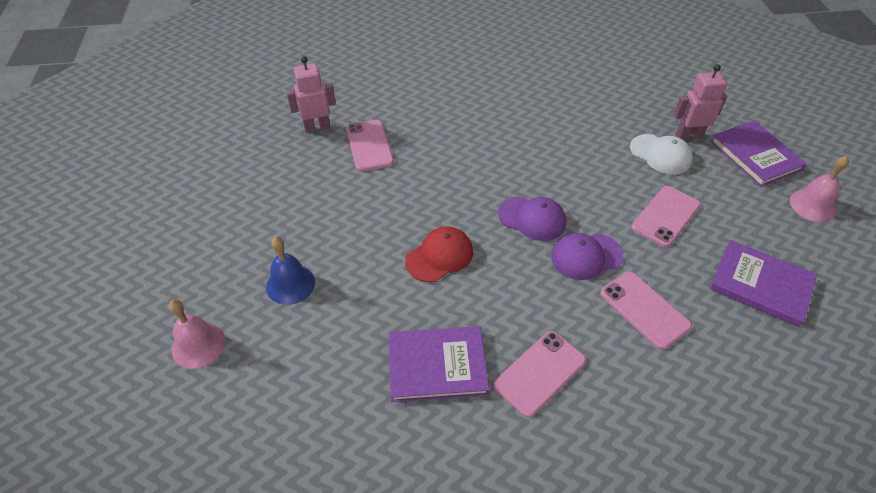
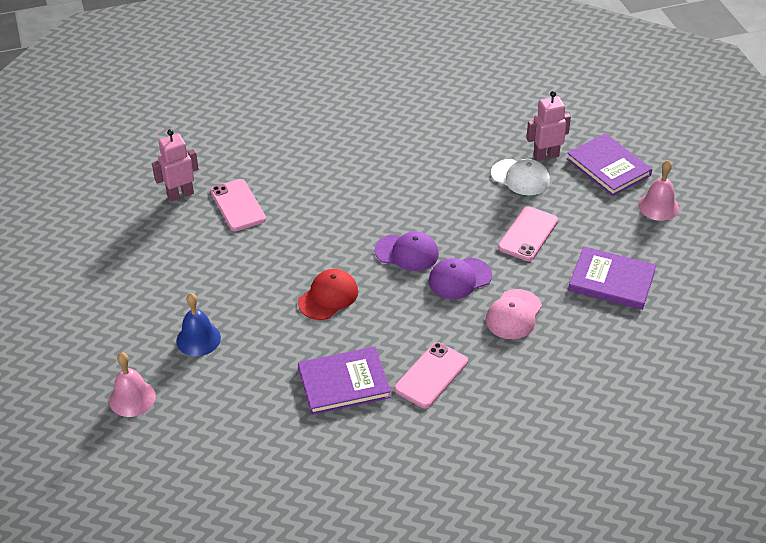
camera: 10 degrees left, 5 degrees down
(644, 309) = (513, 314): pink phone -> pink cap

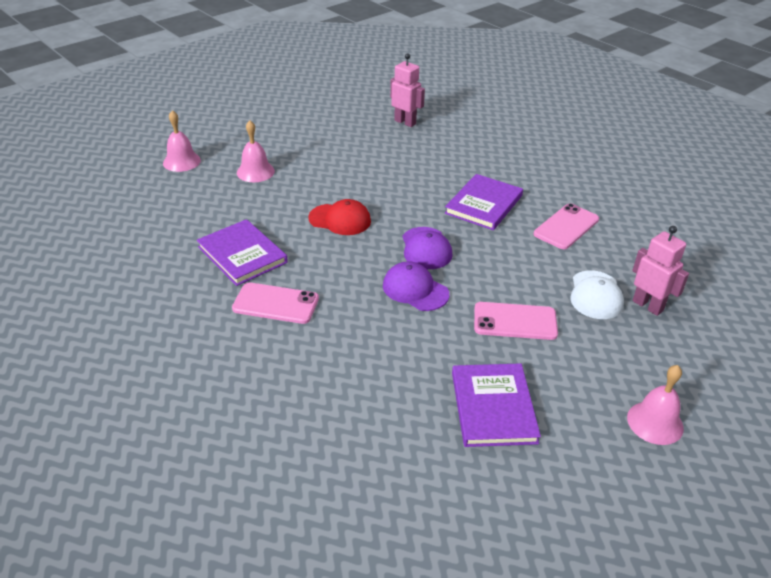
camera: 65 degrees right, 5 degrees down
(198, 339) = (255, 172): blue bell -> pink bell
(238, 205) = (414, 149): pink phone -> pink phone (566, 227)
(513, 314) = (389, 340): pink cap -> none
(608, 167) = (680, 360): purple book -> purple book (484, 204)

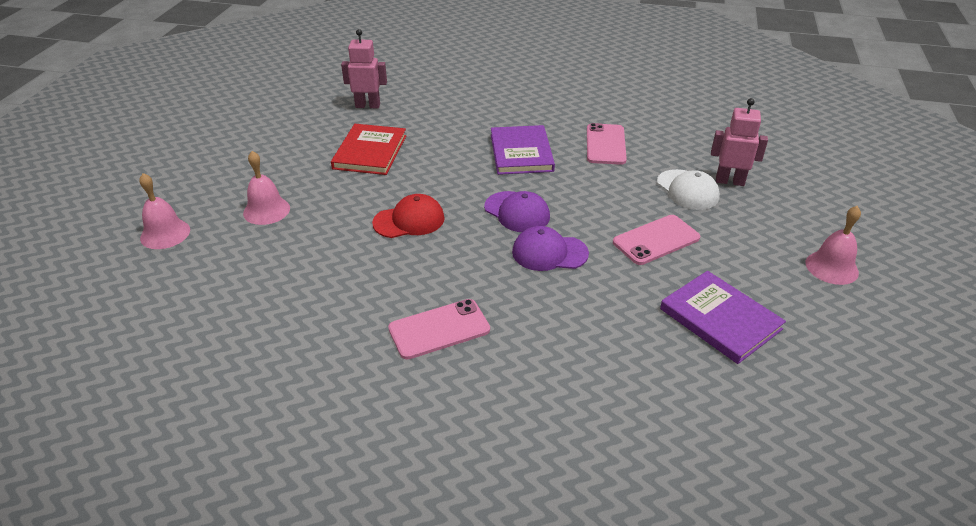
camera: 35 degrees left, 0 degrees up
(242, 255) = (349, 299): purple book -> none
(368, 158) = (370, 152): none -> red book

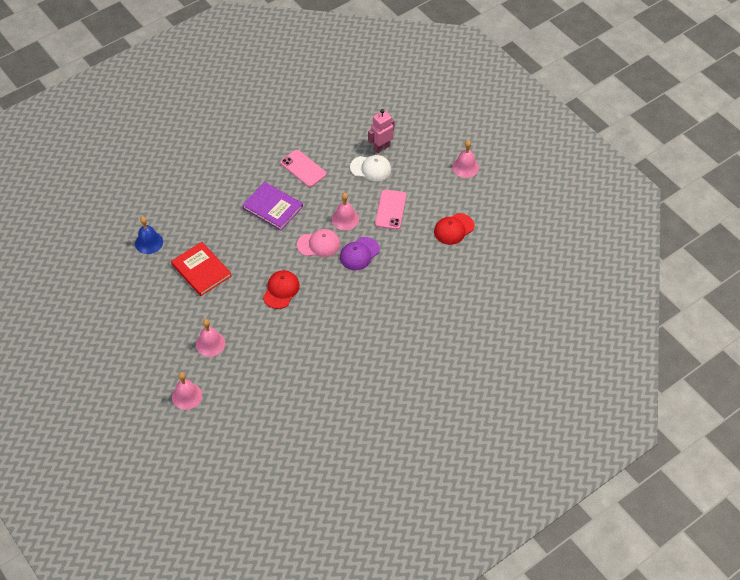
camera: 50 degrees left, 15 degrees up
(368, 105) = (149, 242): pink robot -> blue bell
(439, 329) = (367, 326): pink phone -> none
(517, 212) = (318, 244): purple cap -> pink cap
(584, 211) = (345, 219): none -> pink bell
(720, 319) = (453, 229): purple book -> red cap

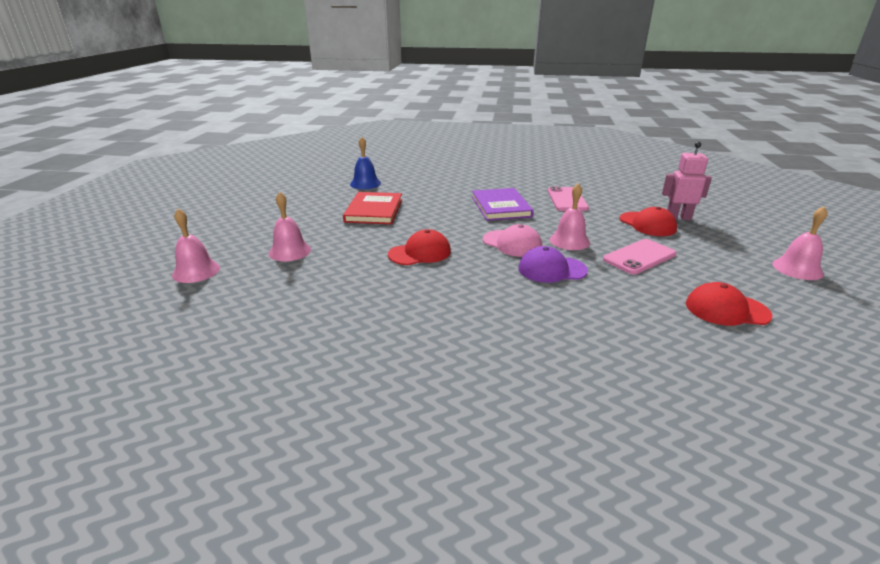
camera: 45 degrees right, 25 degrees down
(371, 168) = (647, 224): white cap -> red cap

